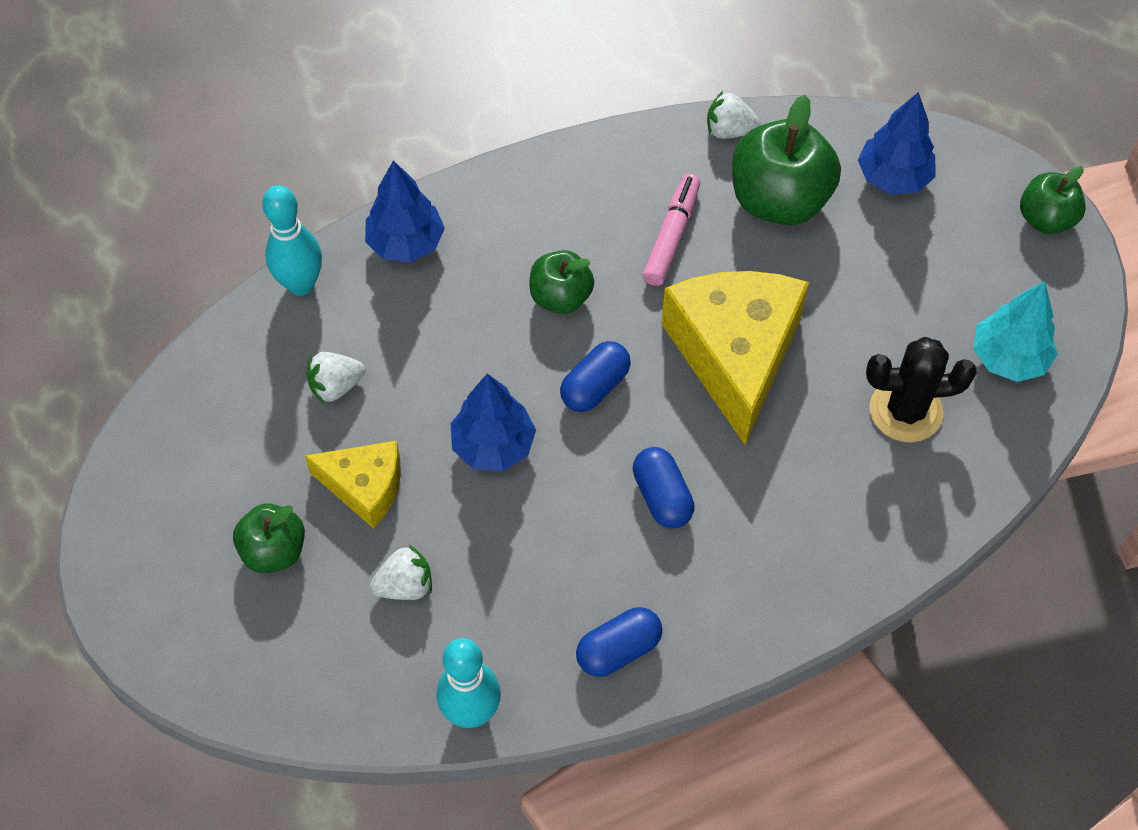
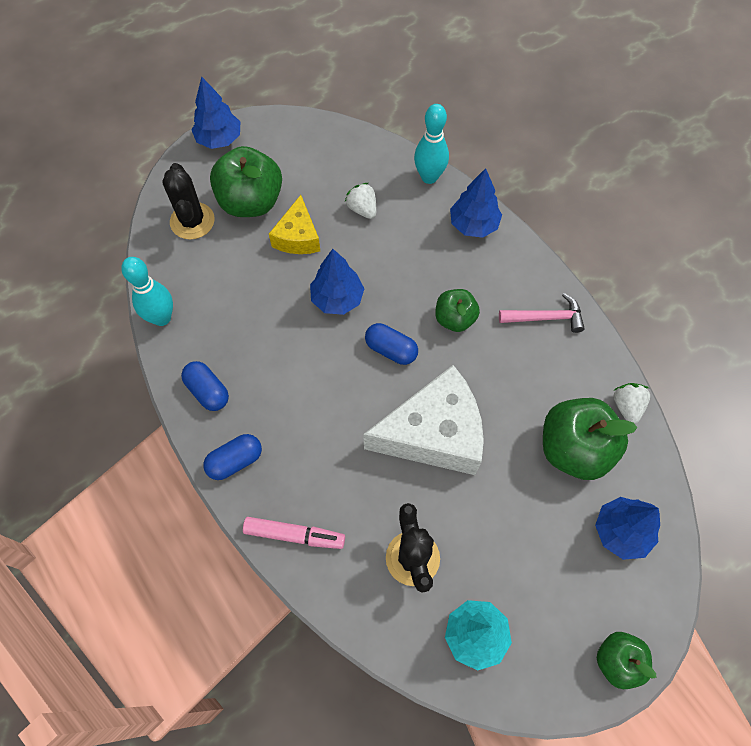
camera: 80 degrees right, 5 degrees up
(122, 590) = (219, 139): none -> blue tree
(274, 551) = (251, 202): green apple -> green apple, size x1.71
(288, 649) = (192, 221): none -> black cactus
(405, 585) = (237, 269): white strawberry -> none
(582, 188) = (545, 318): none -> pink hammer
(662, 496) = (317, 401): blue capsule -> blue capsule (235, 461)
(671, 236) = (521, 379): pink marker -> pink marker (294, 535)
(734, 355) = (434, 433): yellow cheese -> white cheese

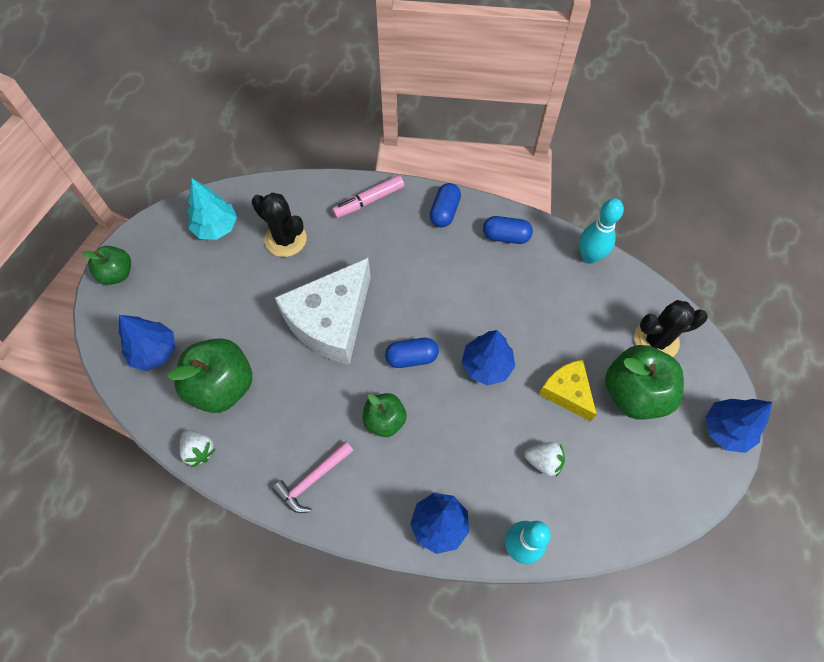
camera: 140 degrees right, 0 degrees up
(192, 221) = (656, 340): black cactus -> black cactus turned 45 degrees counterclockwise

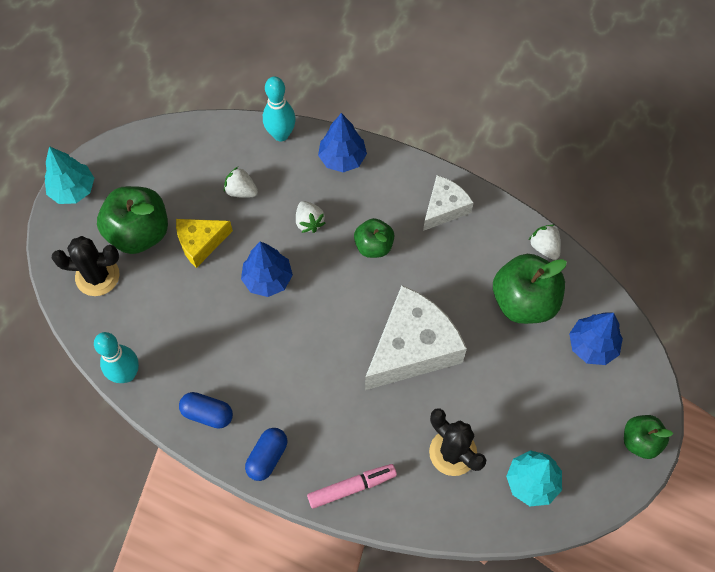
camera: 170 degrees left, 0 degrees up
(312, 479) = (444, 208): pink hammer -> white cheese
(411, 357) = (338, 298): blue capsule -> none
(459, 436) = (309, 222): none -> white strawberry
(567, 392) = (200, 243): yellow cheese -> yellow cheese turned 90 degrees clockwise
(726, 429) = (73, 190): blue tree -> turquoise tree

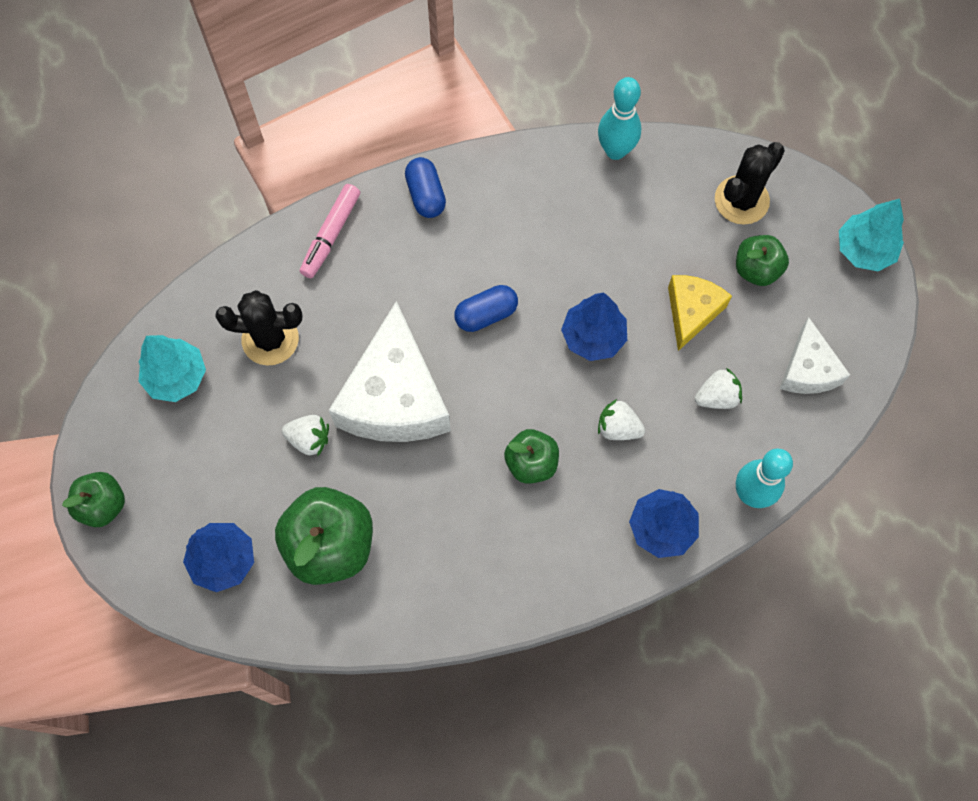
camera: 135 degrees right, 5 degrees up
(139, 232) = (756, 269): green apple -> green apple, size x0.58
(207, 414) = (512, 182): blue capsule -> blue capsule (486, 314)
(444, 208) = (503, 572): white cheese -> white cheese (808, 369)
(544, 247) = (361, 626): white strawberry -> white strawberry (309, 439)

